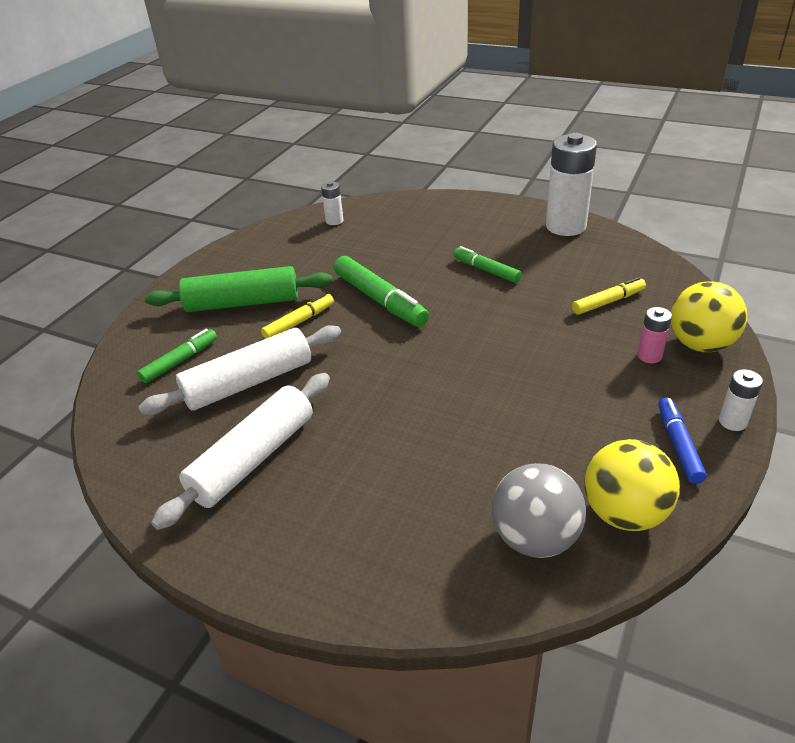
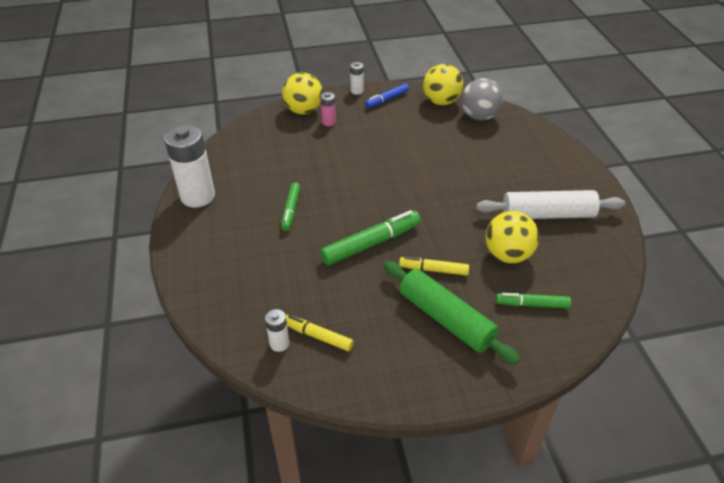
camera: 130 degrees left, 5 degrees up
(248, 382) = (508, 255): white rolling pin -> yellow ball
(380, 300) = (371, 243): green marker -> green marker turned 45 degrees clockwise
(608, 302) = (287, 149): yellow marker -> yellow marker (318, 336)

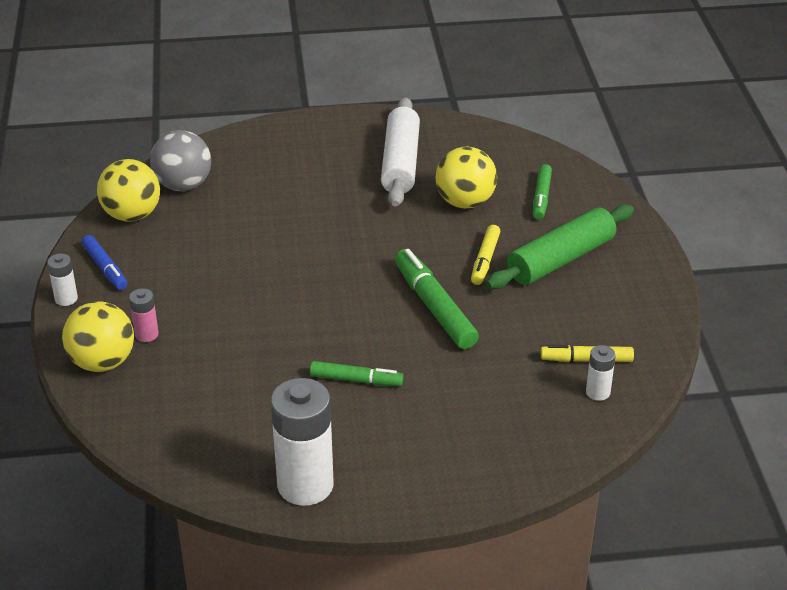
camera: 85 degrees left, 5 degrees down
(318, 336) = (586, 360): yellow marker -> yellow marker turned 60 degrees clockwise

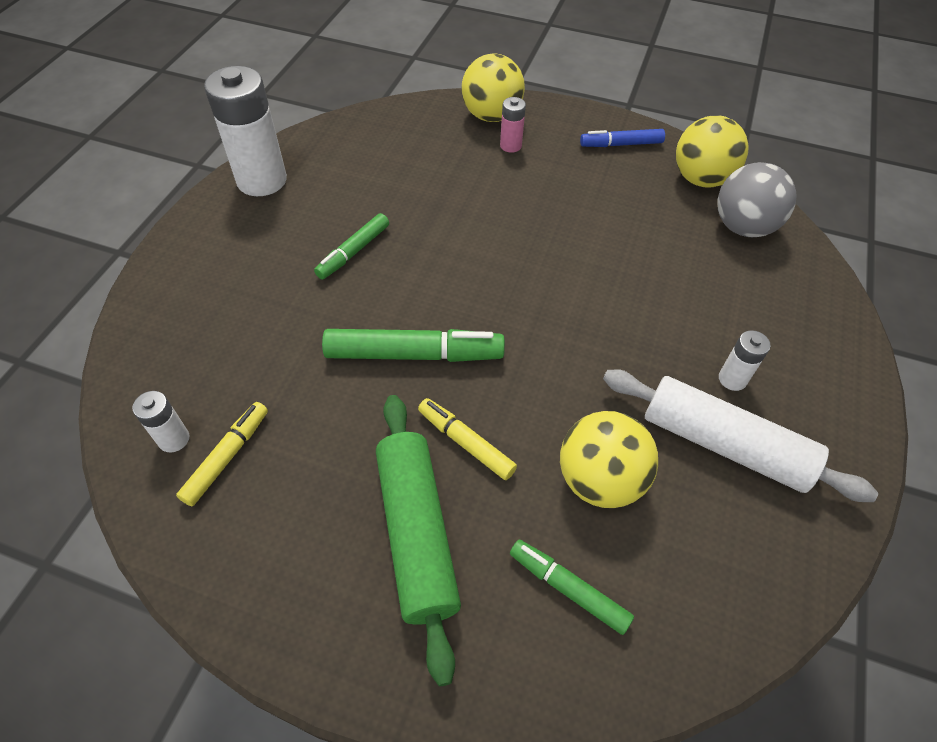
camera: 115 degrees right, 15 degrees up
(66, 299) = (588, 115): white battery -> white battery (732, 379)

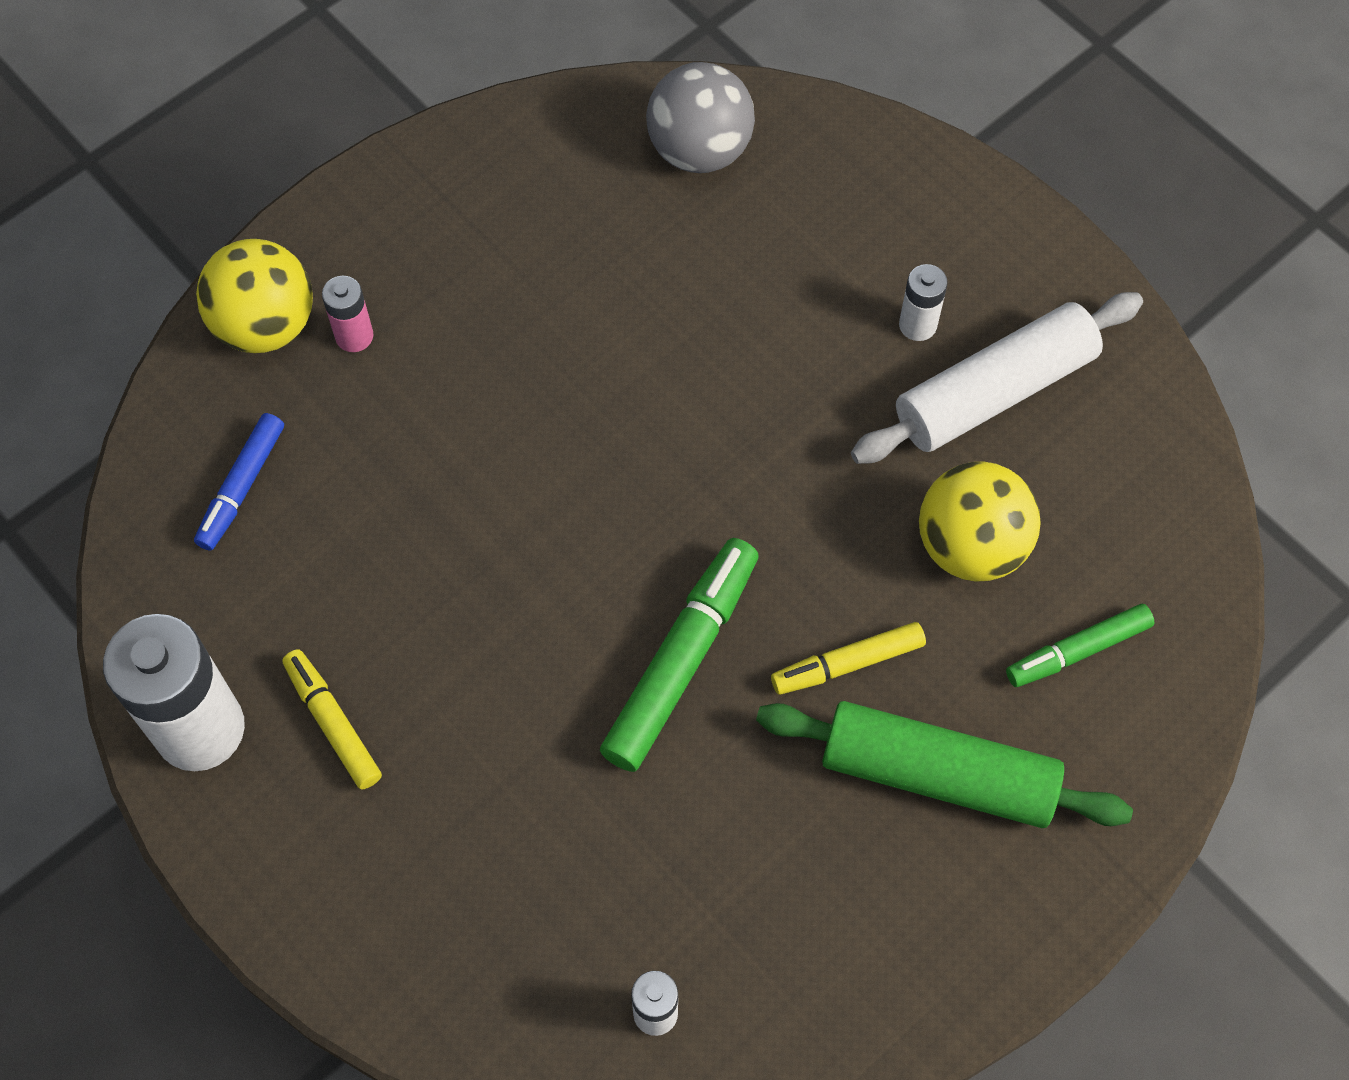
camera: 60 degrees left, 10 degrees up
(227, 457) = (719, 954): yellow marker -> yellow marker (333, 723)
(353, 252) = (447, 657): green marker -> none
(621, 144) = (449, 190): blue marker -> blue marker (242, 487)
(701, 179) = (583, 138): yellow ball -> none

